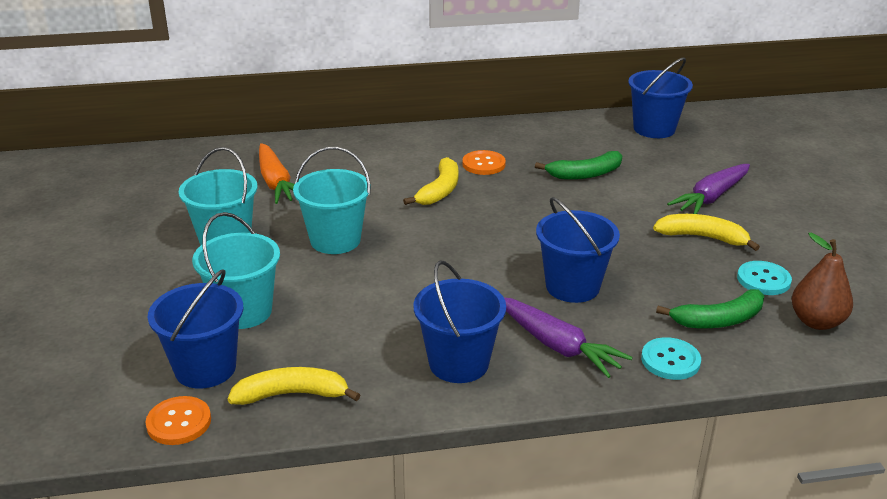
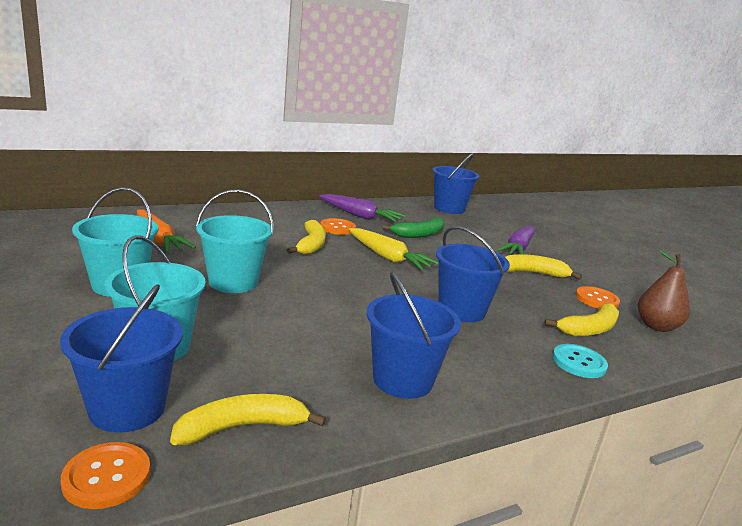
camera: 20 degrees left, 10 degrees down
(524, 210) = (388, 257): none -> yellow carrot
(557, 345) = (480, 357): purple carrot -> purple carrot (360, 216)
(718, 320) = (589, 329): green banana -> yellow banana
(763, 280) = (596, 299): turquoise button -> orange button

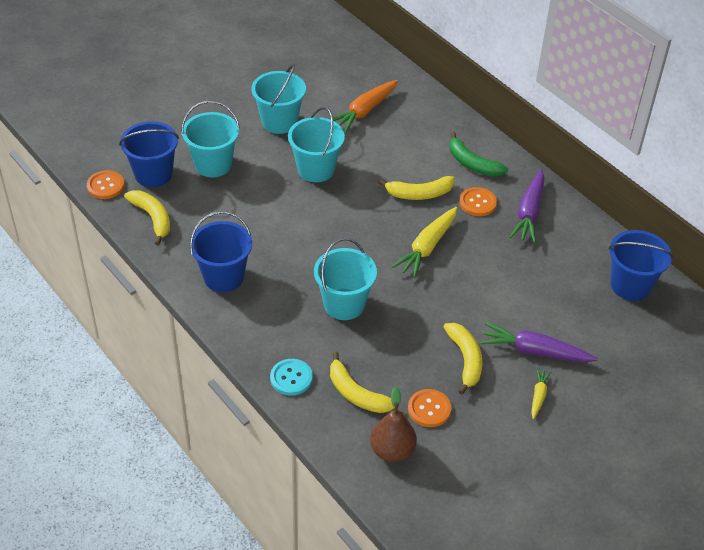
camera: 80 degrees right, 25 degrees up
(419, 234) = (510, 264): green banana -> green banana (472, 163)
(461, 310) = (344, 304): blue bucket -> turquoise bucket
(566, 257) = (538, 396): none -> yellow carrot

